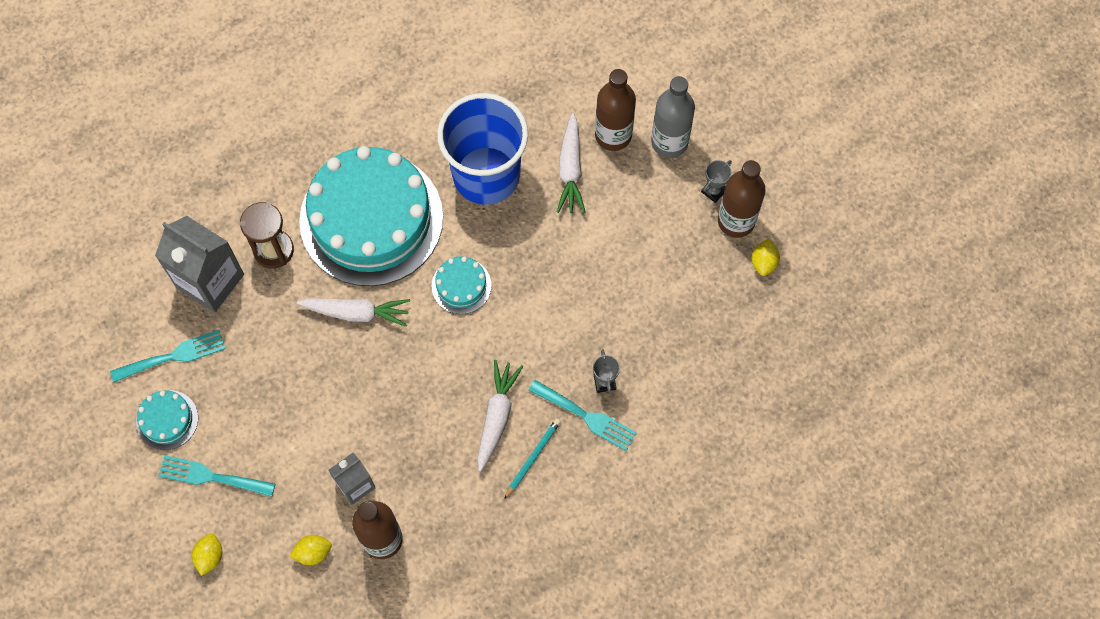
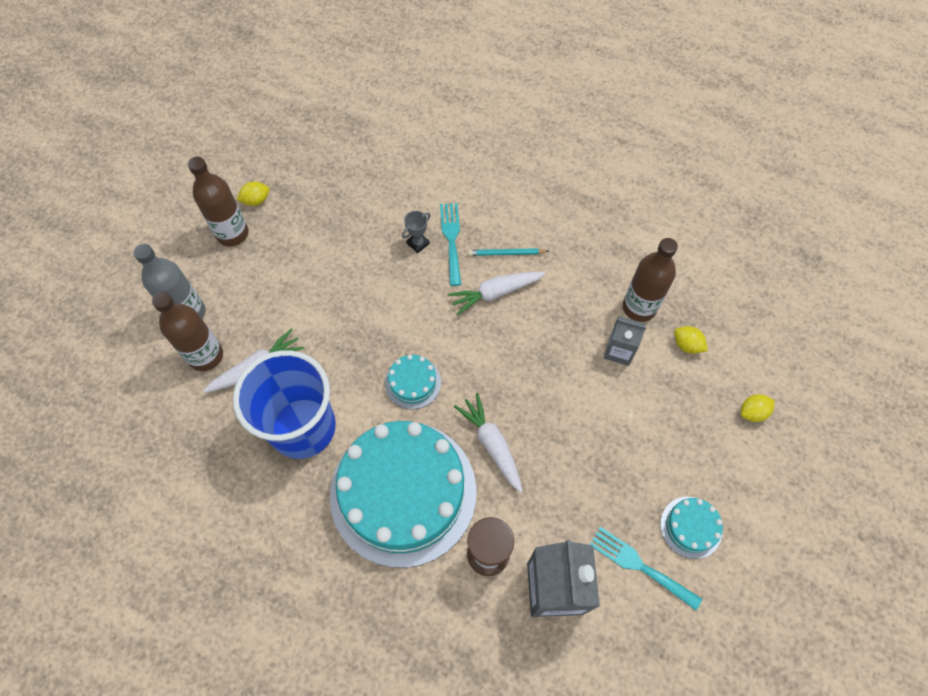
camera: 125 degrees left, 5 degrees down
(211, 476) = (701, 457): turquoise fork -> none
(713, 191) = (215, 261): grey trophy -> none

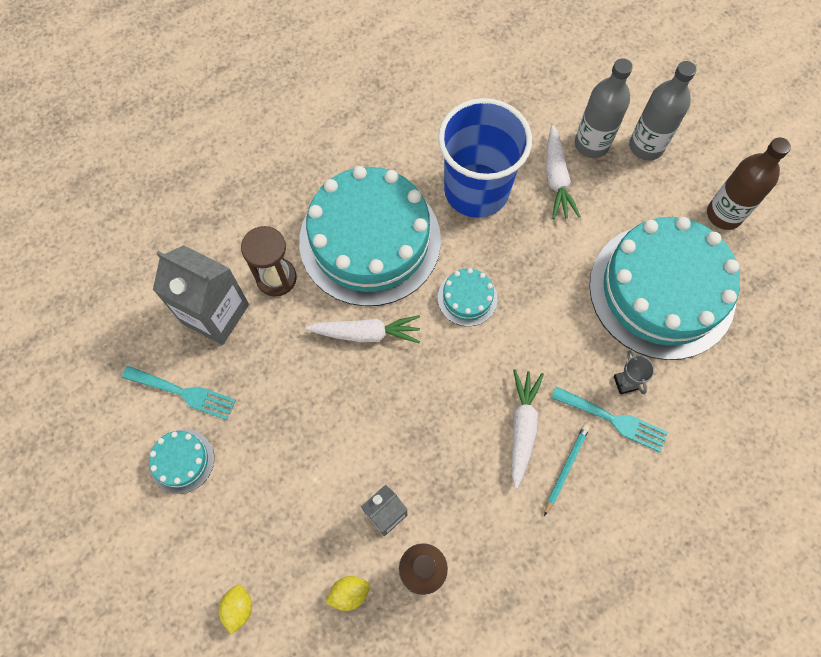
camera: 120 degrees right, 5 degrees up
(206, 356) = (591, 144): brown bottle -> grey bottle
(256, 200) = (759, 251): yellow lemon -> none
(326, 249) = (662, 290): none -> turquoise cake
(639, 565) = (184, 393): turquoise fork -> turquoise fork turned 45 degrees clockwise

